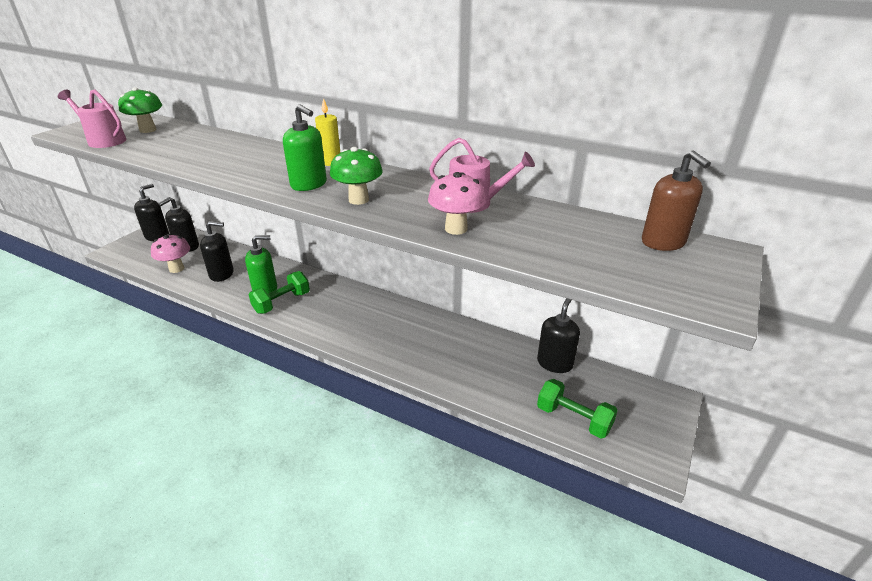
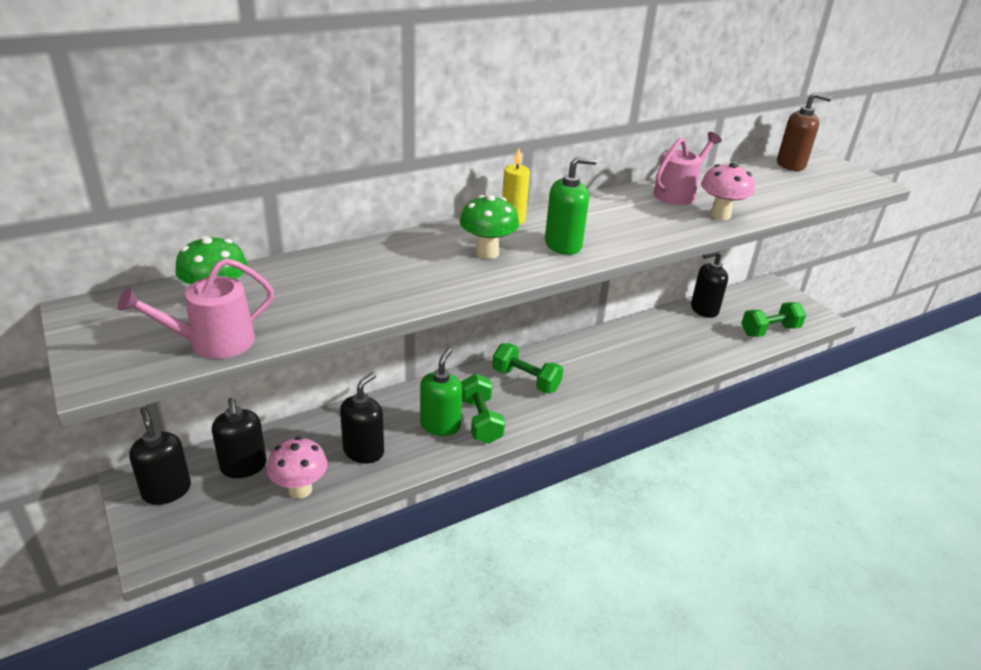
camera: 60 degrees left, 0 degrees up
(344, 304) = (526, 380): none -> green dumbbell
(358, 200) = (626, 233): green mushroom -> green mushroom (487, 253)
(555, 363) = (704, 309): black soap dispenser -> black soap dispenser turned 75 degrees counterclockwise

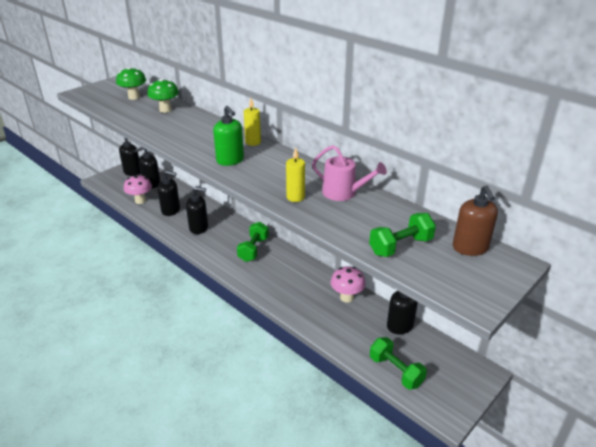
camera: 75 degrees right, 0 degrees up
(213, 342) = (102, 103): pink watering can -> none
(440, 425) = (199, 228): green soap dispenser -> black soap dispenser
(481, 421) = (208, 240): green dumbbell -> green dumbbell (400, 246)
(487, 253) = (207, 141): green mushroom -> green mushroom (165, 110)
(682, 221) = (295, 197): none -> yellow candle
(720, 215) = (319, 213): pink mushroom -> pink mushroom (346, 297)

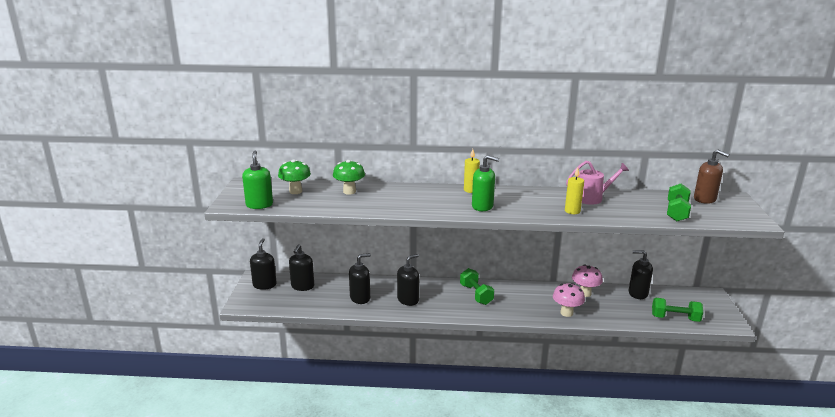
camera: 40 degrees left, 10 degrees down
(93, 99) = (259, 205): none -> green soap dispenser
(140, 201) = (317, 303): pink mushroom -> pink mushroom (566, 313)

